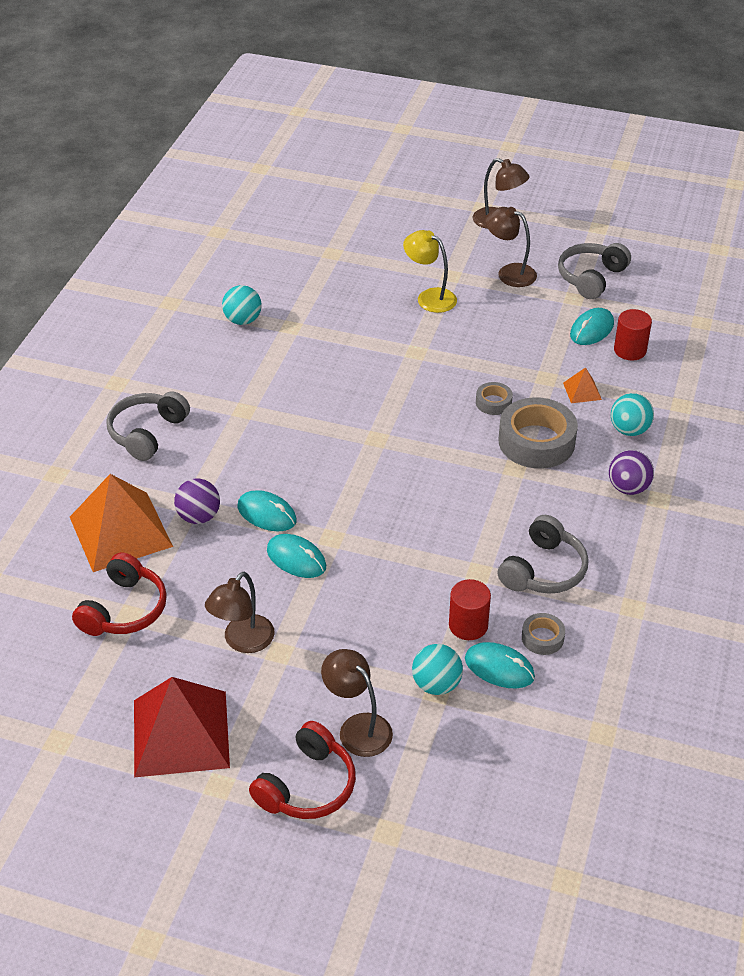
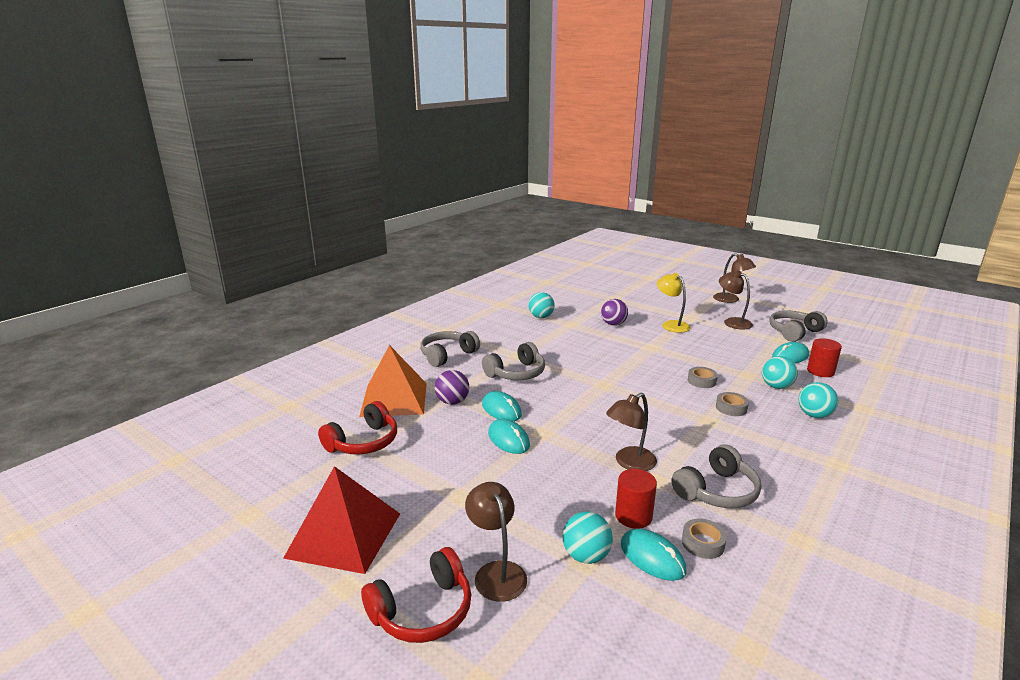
camera: 20 degrees right, 20 degrees down
(242, 641) = (436, 482): brown lamp -> brown lamp (629, 463)
(257, 445) = (516, 373): none -> grey headphones
(536, 441) = (731, 408): grey tape -> grey tape, size x0.49
(582, 391) = (776, 386): orange pyramid -> turquoise ball
(628, 488) = (808, 451): purple ball -> purple ball (613, 324)

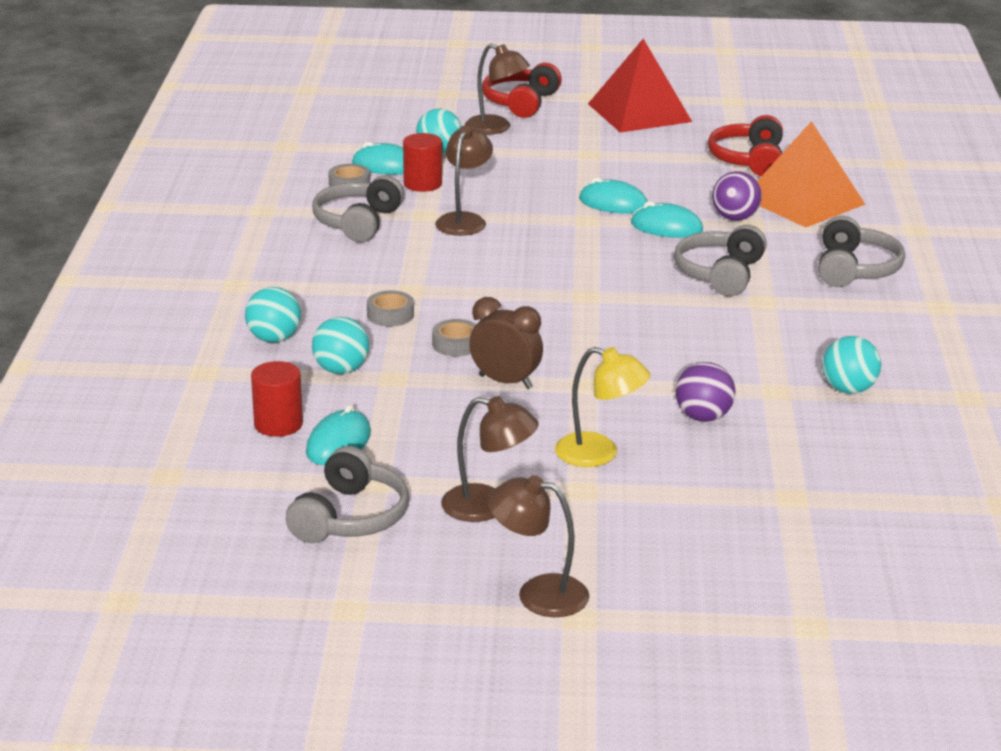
camera: 145 degrees right, 5 degrees up
(689, 358) = (505, 382): none -> brown clock

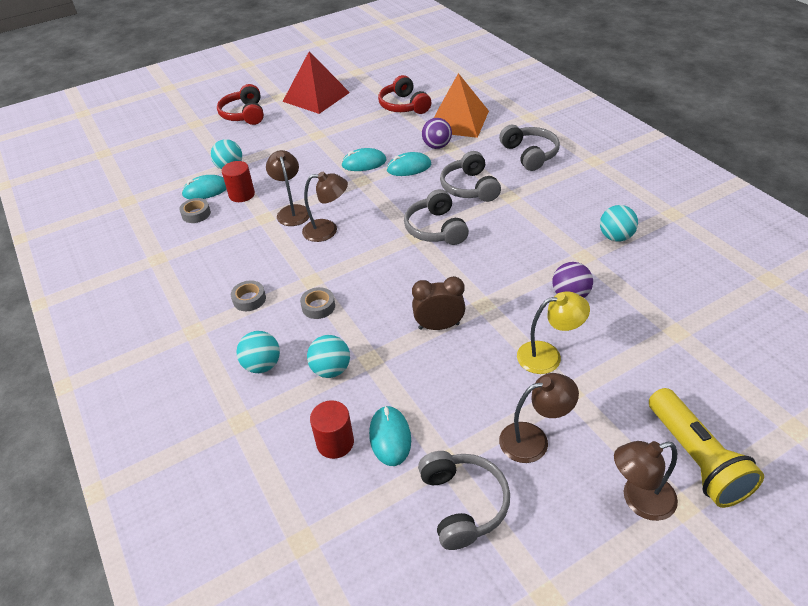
camera: 30 degrees left, 15 degrees up
(358, 222) = (229, 241): grey headphones -> grey headphones (436, 229)
(456, 344) = (381, 310): grey tape -> grey tape (249, 299)
(496, 128) = (247, 137): brown lamp -> brown lamp (327, 230)
(650, 595) = (696, 458): none -> yellow flashlight

